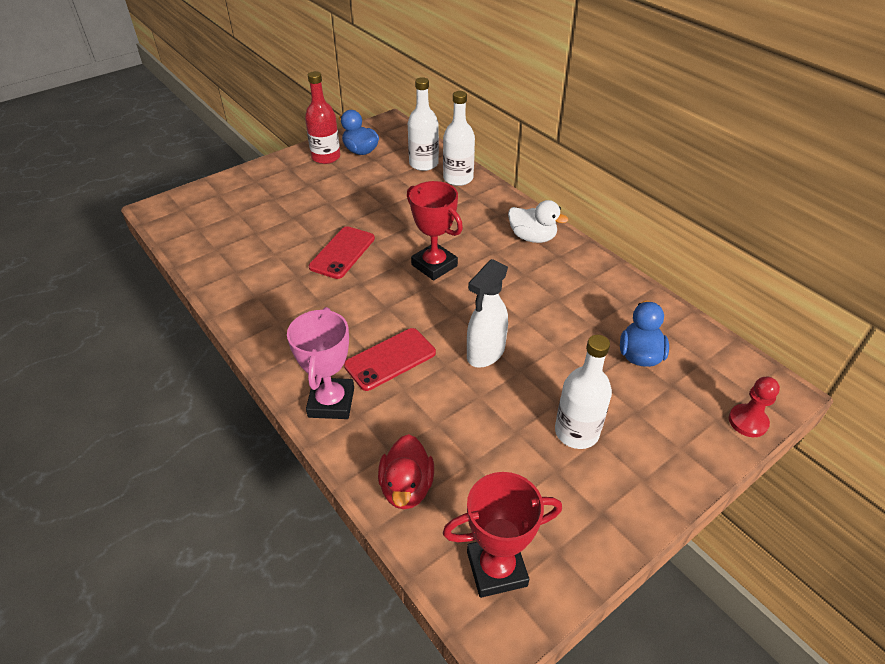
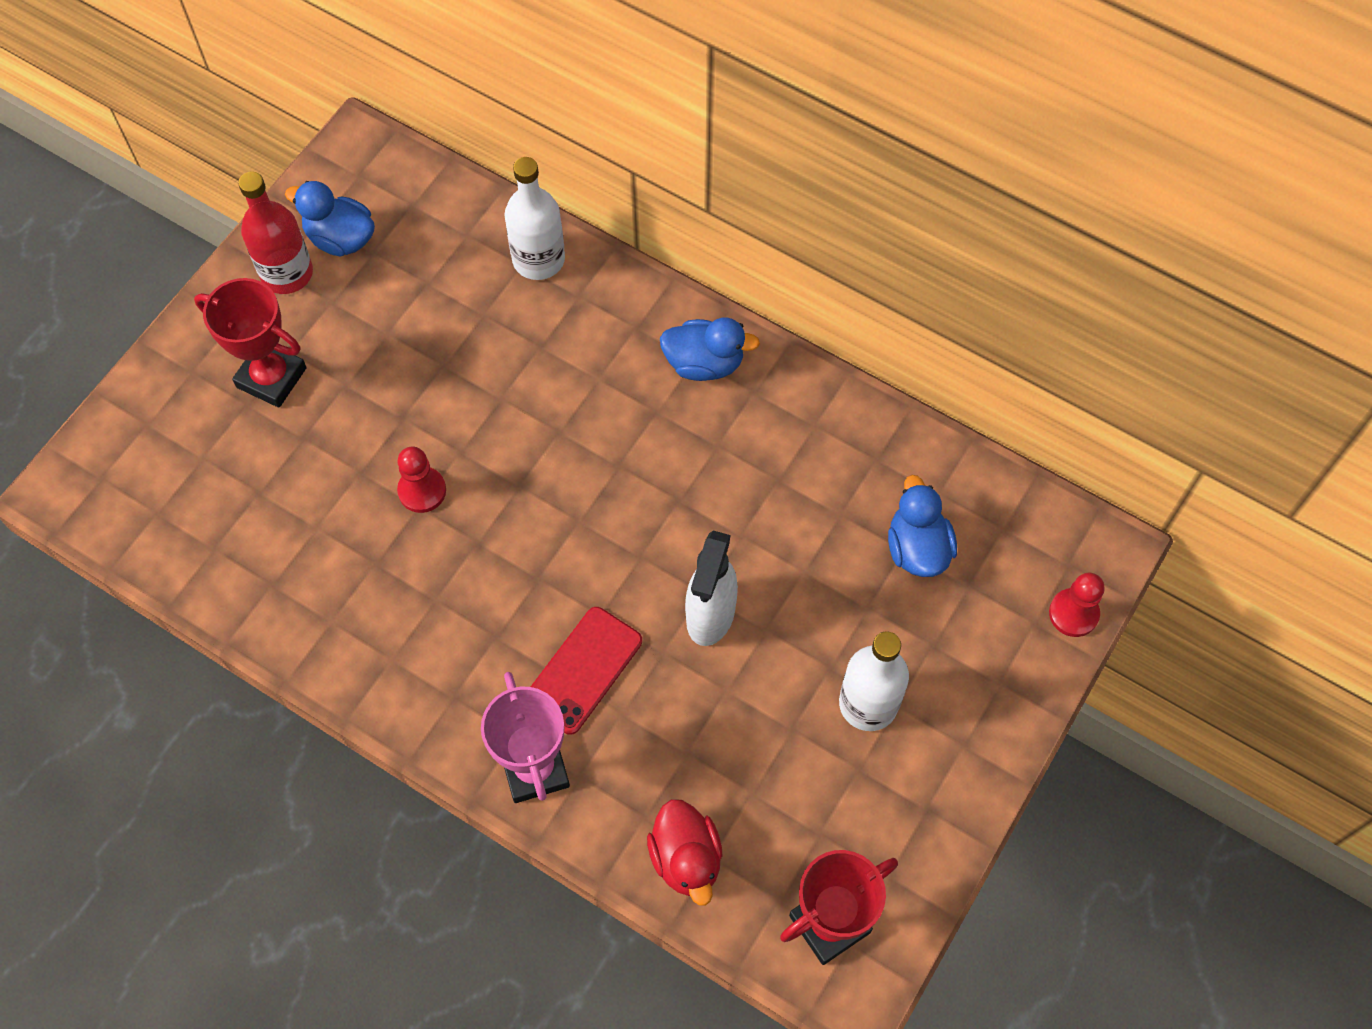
camera: 20 degrees left, 20 degrees up
(342, 252) = (422, 491): red phone -> red pawn
(423, 164) = (466, 239): white bottle -> none
(434, 265) = (575, 471): red trophy -> red trophy (271, 377)
(532, 237) = (704, 363): white duck -> blue duck

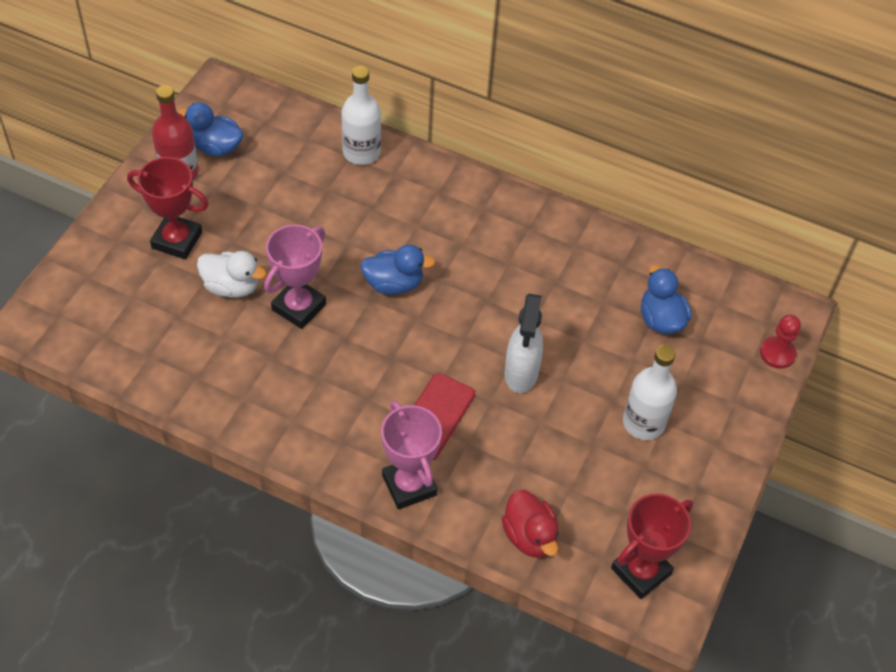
camera: 10 degrees left, 10 degrees down
(336, 453) = (231, 286): none -> white duck
(422, 491) = (299, 307): red pawn -> pink trophy
(704, 363) = (490, 211): blue duck -> blue duck (394, 284)

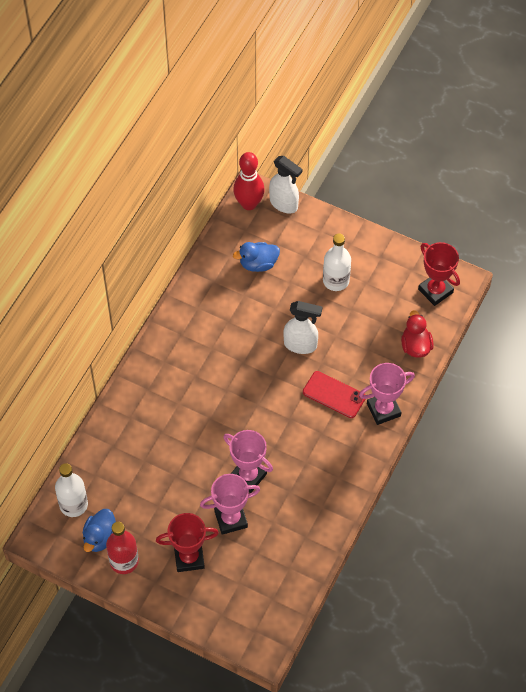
camera: 85 degrees left, 5 degrees up
(177, 240) = (189, 558): red trophy -> red trophy turned 60 degrees clockwise
(231, 286) = (231, 519): white duck -> pink trophy
(361, 152) = (109, 438): white bottle -> white bottle (73, 504)
(394, 284) = (229, 418): blue duck -> none
(530, 536) = (415, 346): red duck -> red duck turned 75 degrees counterclockwise
(769, 307) = (249, 204): none -> red bowling pin
(777, 353) = (284, 204): red pawn -> white spray bottle

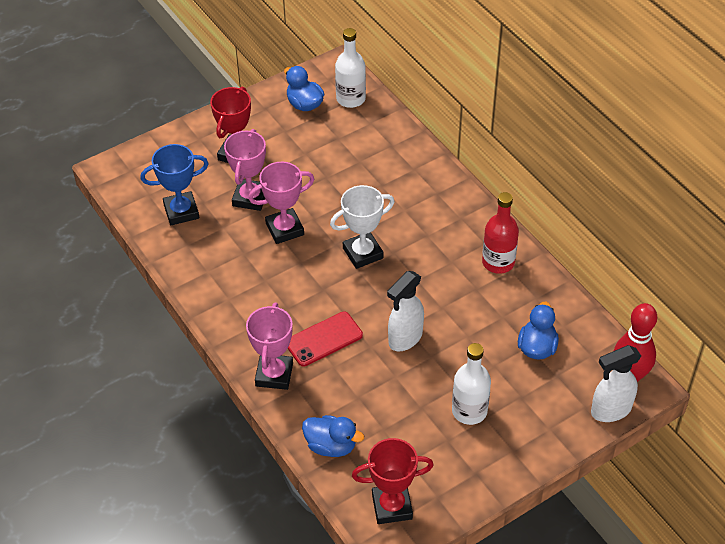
camera: 120 degrees right, 10 degrees down
(124, 561) = (269, 111): red bottle -> red bottle (498, 262)
(239, 410) = (363, 253): none -> white trophy
(275, 562) = (181, 211): none -> blue trophy
(415, 346) = (331, 446): red duck -> blue duck

